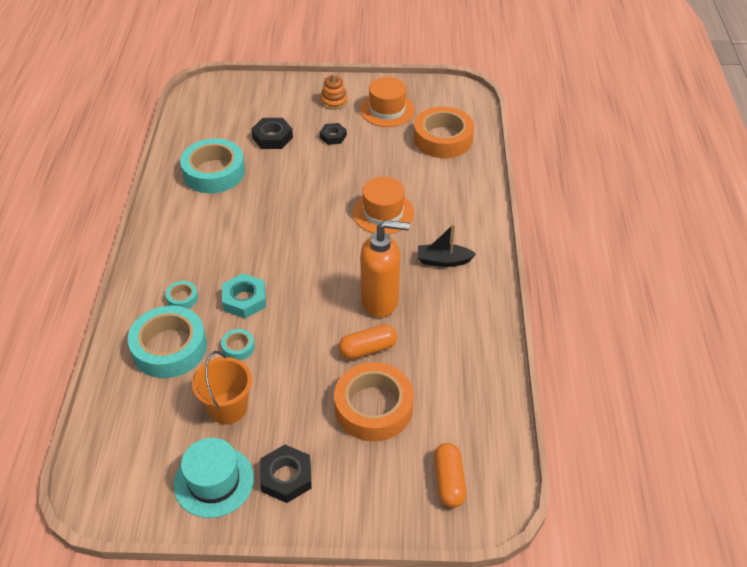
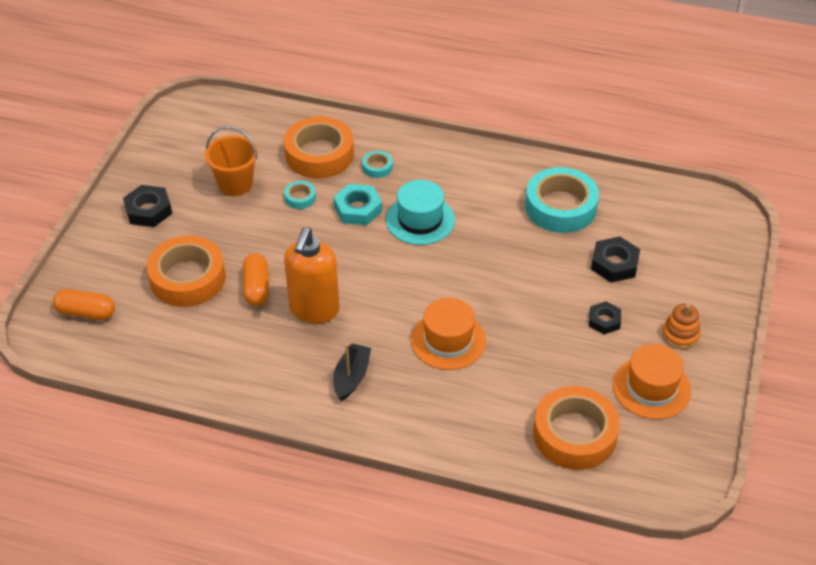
camera: 105 degrees right, 0 degrees up
(169, 348) = (319, 154): turquoise tape -> orange tape
(214, 481) = (168, 169): turquoise hat -> turquoise hat (420, 220)

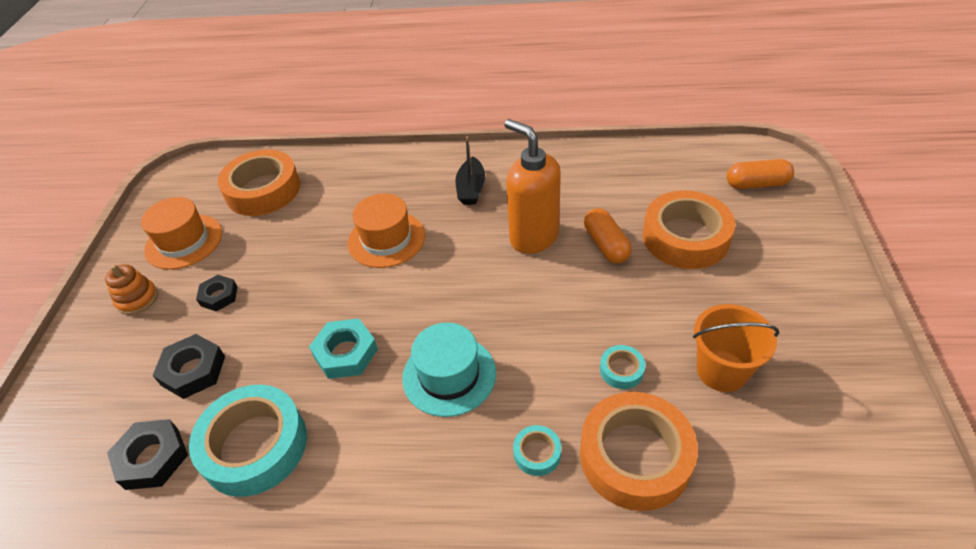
camera: 170 degrees right, 0 degrees up
(148, 210) = (799, 304): black nut -> black nut (152, 458)
(314, 310) = (533, 237): orange soap dispenser -> orange soap dispenser turned 45 degrees counterclockwise
(358, 209) = (537, 372): turquoise nut -> turquoise nut (345, 353)

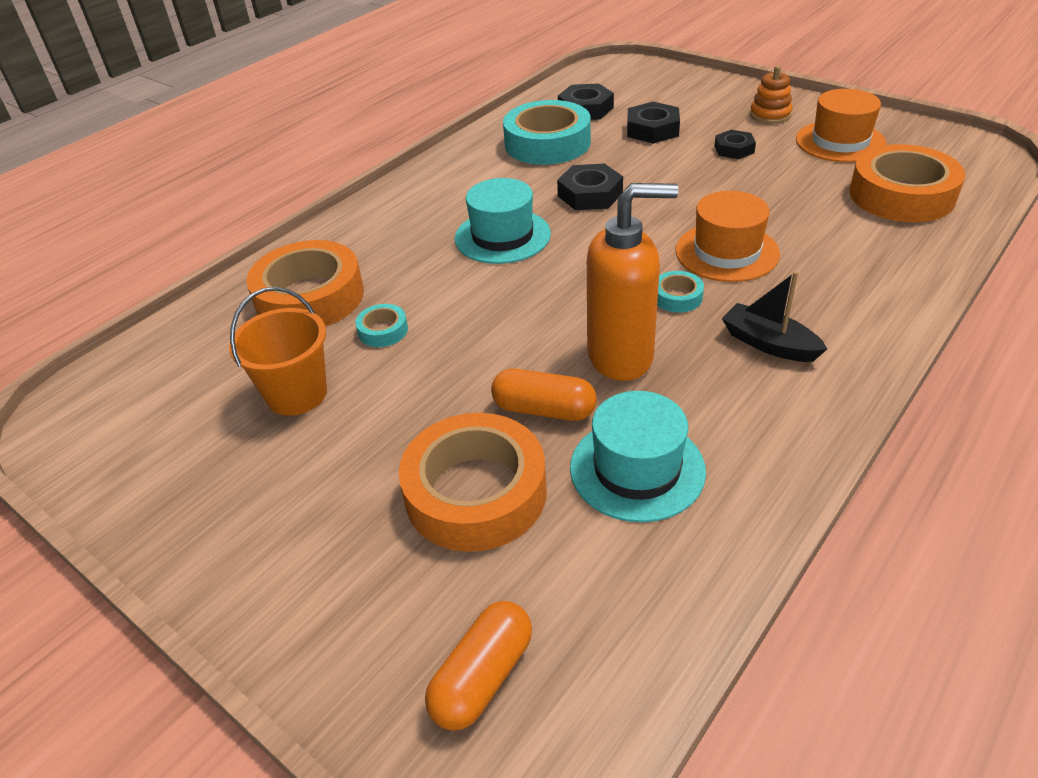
camera: 125 degrees right, 5 degrees down
(345, 353) = (590, 194): turquoise nut -> black nut
(537, 453) = (379, 252): turquoise tape -> turquoise tape (677, 297)
(608, 194) = (637, 469): none -> turquoise hat

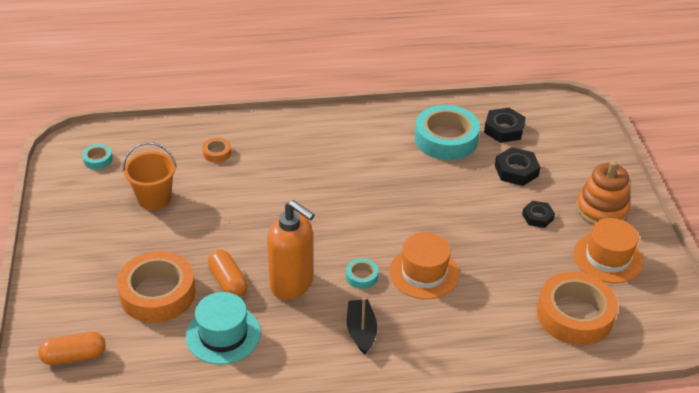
camera: 40 degrees right, 0 degrees up
(310, 297) = (217, 153): orange tape -> orange tape, size x0.44
(383, 331) = (221, 193): turquoise tape -> turquoise tape (98, 160)
(502, 236) = (338, 182): turquoise hat -> none
(590, 194) = (415, 188): black nut -> none
(770, 115) = (601, 210): orange stacking toy -> orange stacking toy, size x1.59

